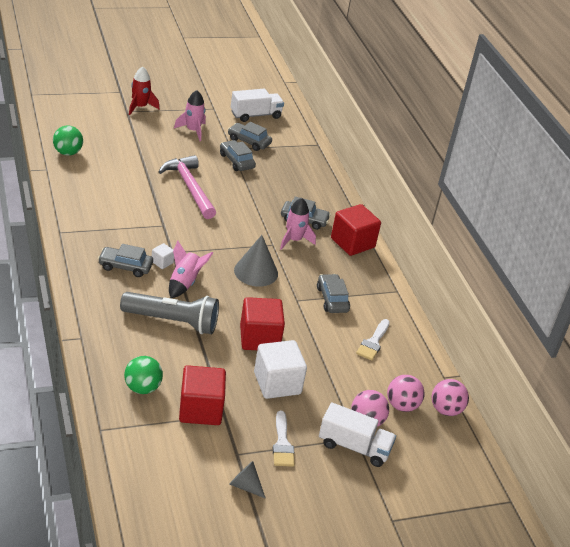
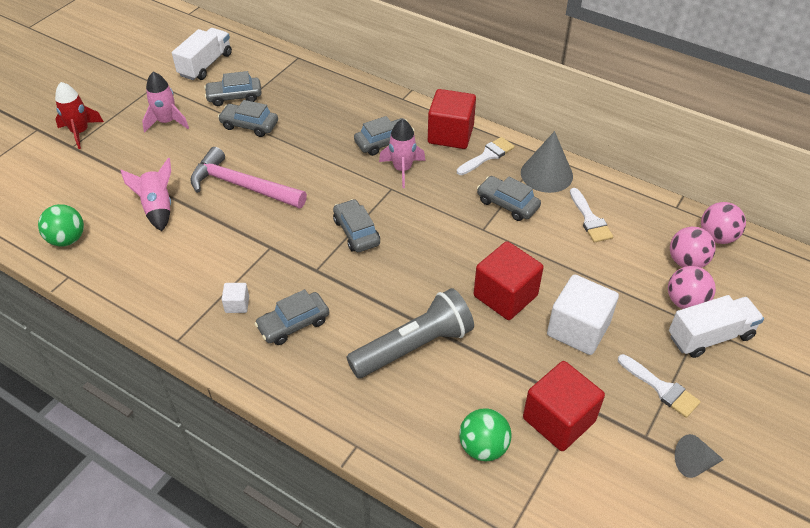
camera: 35 degrees left, 10 degrees up
(162, 262) = (321, 289): white cube -> white cube (237, 304)
(184, 283) = (370, 294): pink rocket -> pink rocket (158, 208)
(220, 251) = (356, 232): none -> grey car
(256, 272) = (414, 228): grey cone -> grey cone (546, 174)
(359, 268) = (487, 156): none -> white brush

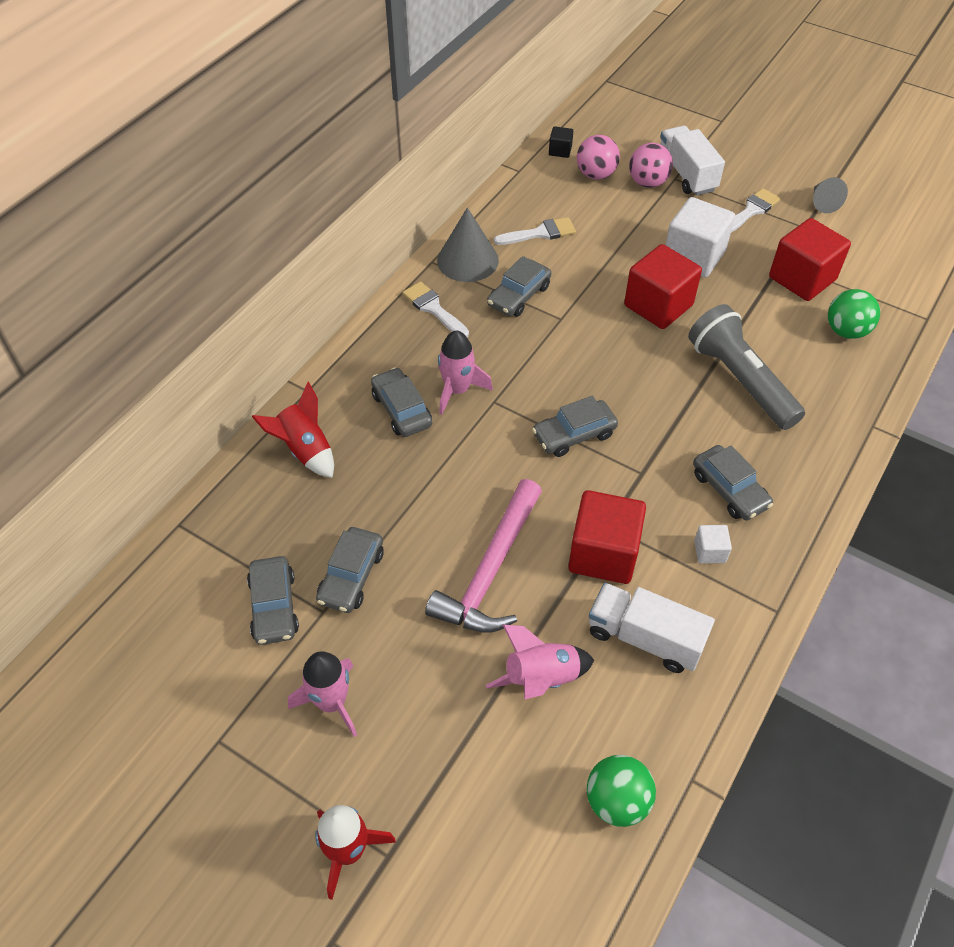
camera: 90 degrees left, 5 degrees up
(205, 65) = (172, 665): white truck -> white truck (644, 638)
(350, 101) = (305, 450): none -> red rocket
(450, 134) = (390, 341): red cube -> red cube (603, 553)
(717, 237) = (560, 151): pink ball -> black cube

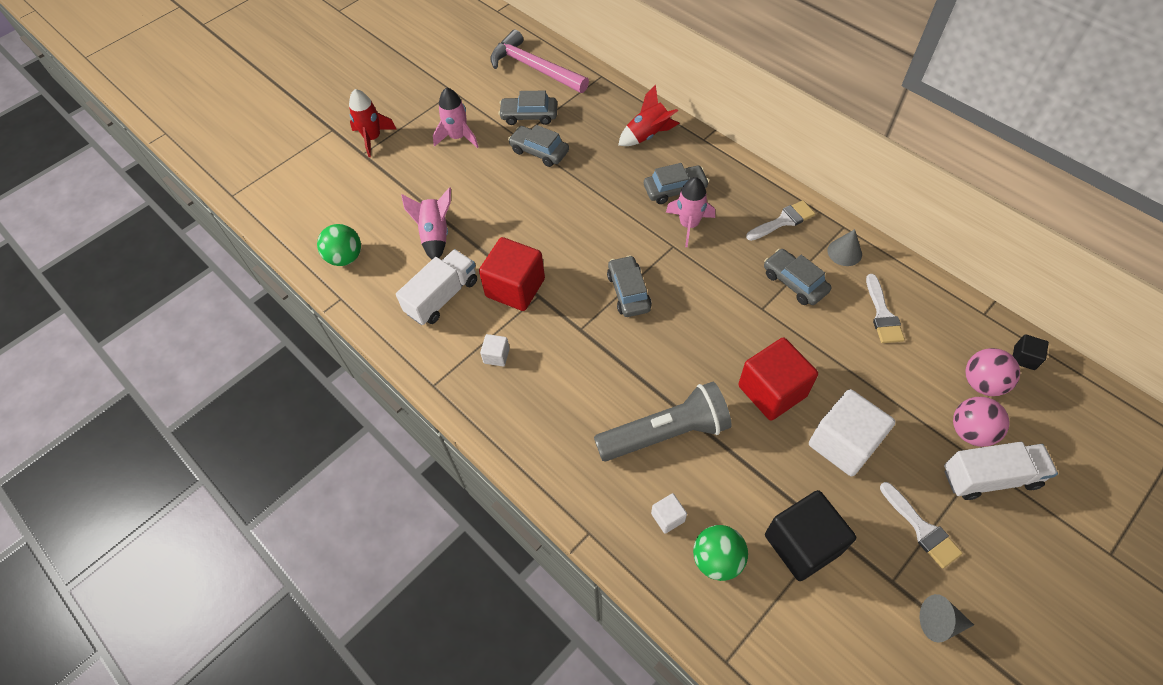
camera: 105 degrees right, 5 degrees up
(467, 260) = (844, 252): grey cone -> grey cone, size x0.60
(490, 571) = (521, 221): pink hammer -> pink hammer (534, 68)
(729, 490) = (548, 387): grey car -> none
(802, 278) = (802, 544): red cube -> black cube
(825, 368) = (668, 517): none -> white cube

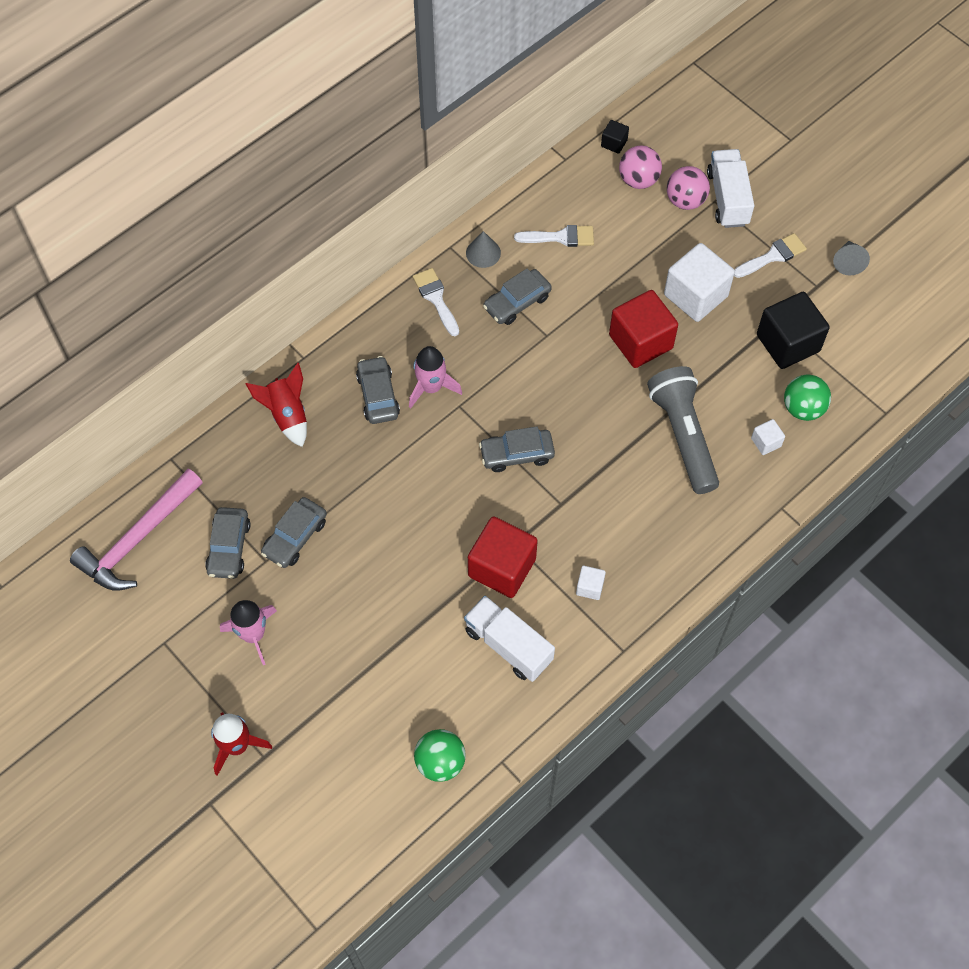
camera: 90 degrees left, 5 degrees up
(435, 235) = (416, 657): pink rocket -> none

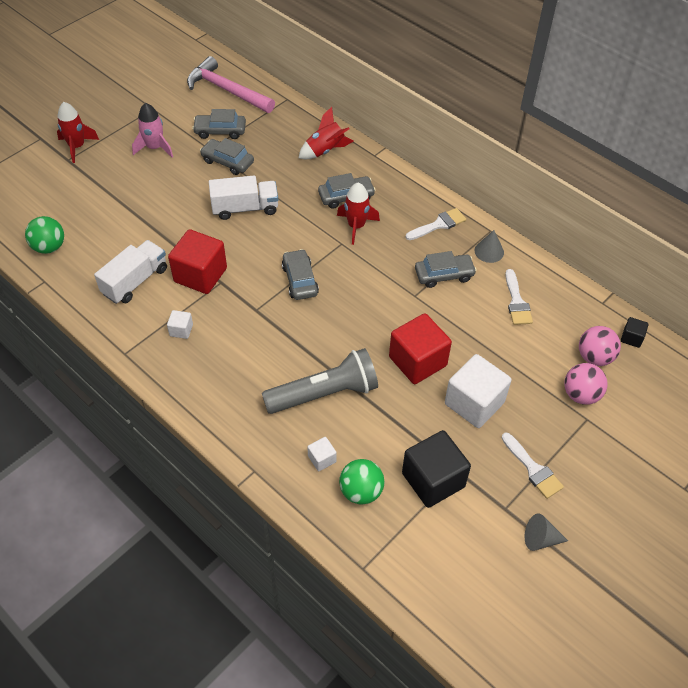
camera: 85 degrees right, 10 degrees down
(431, 387) = (356, 226): pink rocket -> red rocket
(517, 302) = (444, 275): grey car -> grey car turned 120 degrees clockwise
(727, 198) = (593, 430): white truck -> white truck (245, 208)

